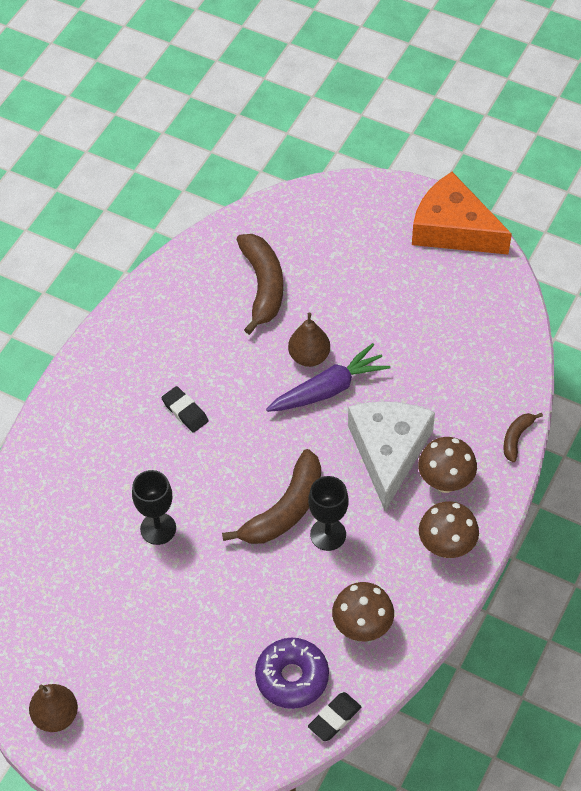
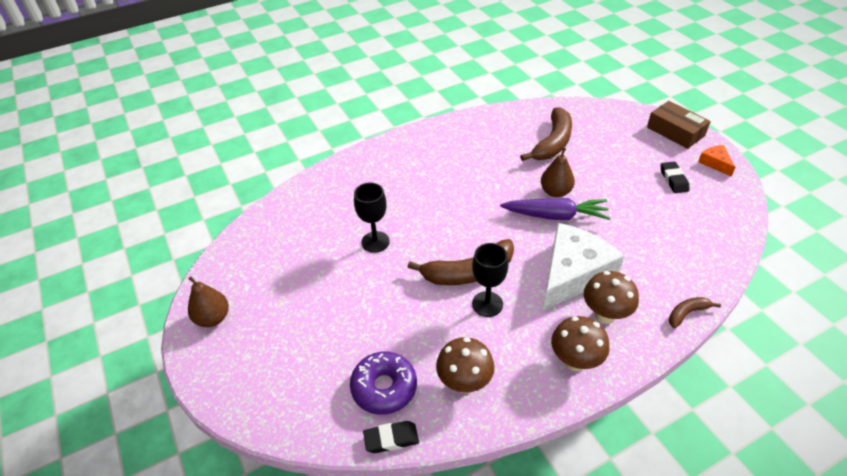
camera: 35 degrees right, 10 degrees down
(185, 412) = (448, 186): black eraser -> black eraser (673, 180)
(389, 201) = (675, 131): none -> brown box
(453, 229) = (715, 163): orange cheese -> orange cheese, size x0.45

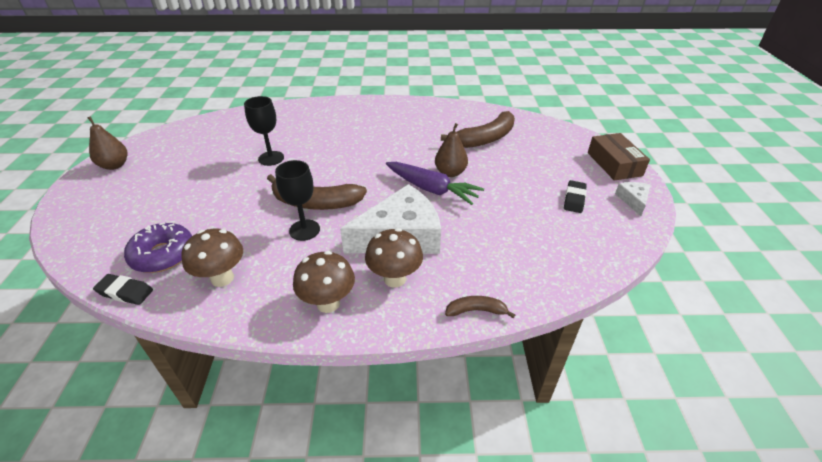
camera: 25 degrees right, 5 degrees down
(715, 163) = (633, 200): orange cheese -> white cheese

